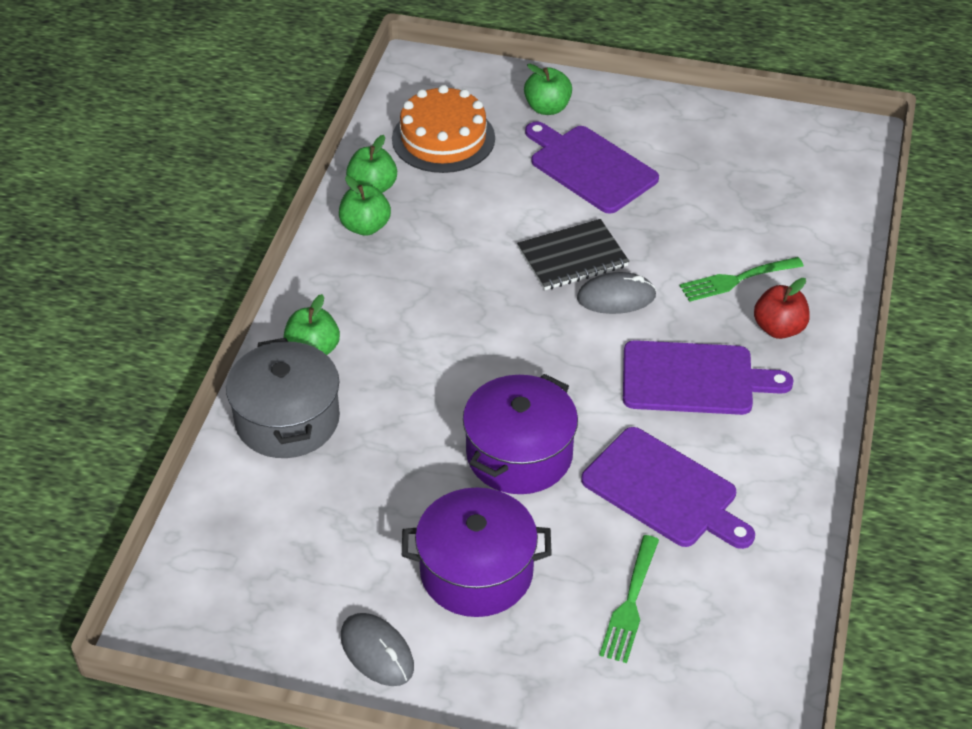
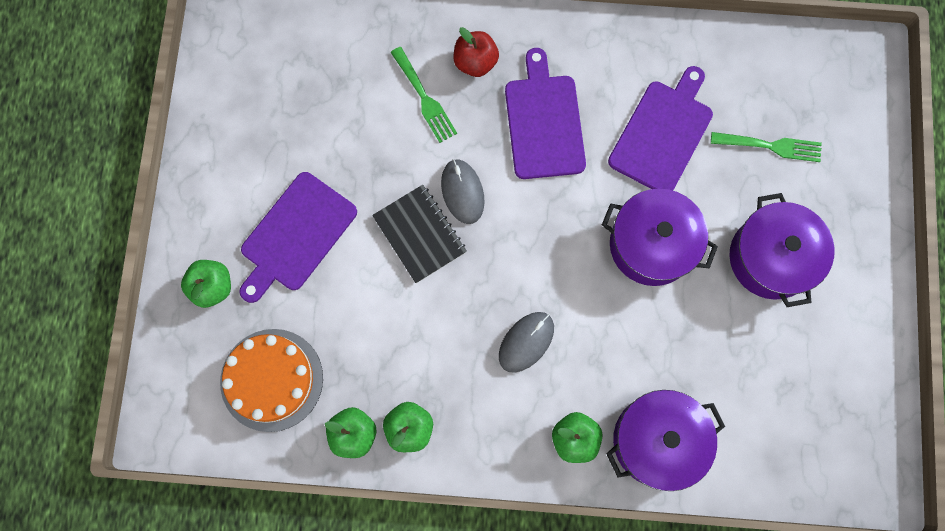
camera: 100 degrees left, 30 degrees up
(287, 420) = (657, 440): grey pot -> purple pot
(377, 652) = (859, 316): grey mouse -> grey mouse (526, 342)

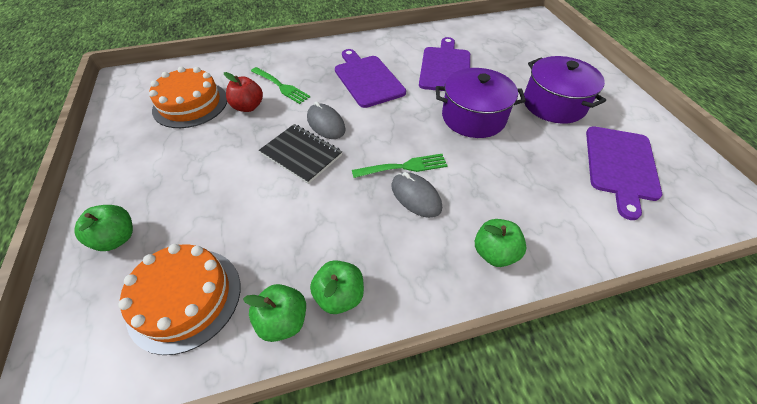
camera: 20 degrees left, 25 degrees down
(296, 235) = (195, 181): purple cutting board -> purple cutting board (620, 165)
(303, 96) = (190, 104): none -> orange cake
(475, 62) = (310, 64): red apple -> red apple (248, 107)
(526, 342) = (416, 196): grey mouse -> grey mouse turned 60 degrees counterclockwise
(657, 440) = (561, 232): purple pot -> none
(771, 146) = (512, 58): green fork -> green fork (404, 167)

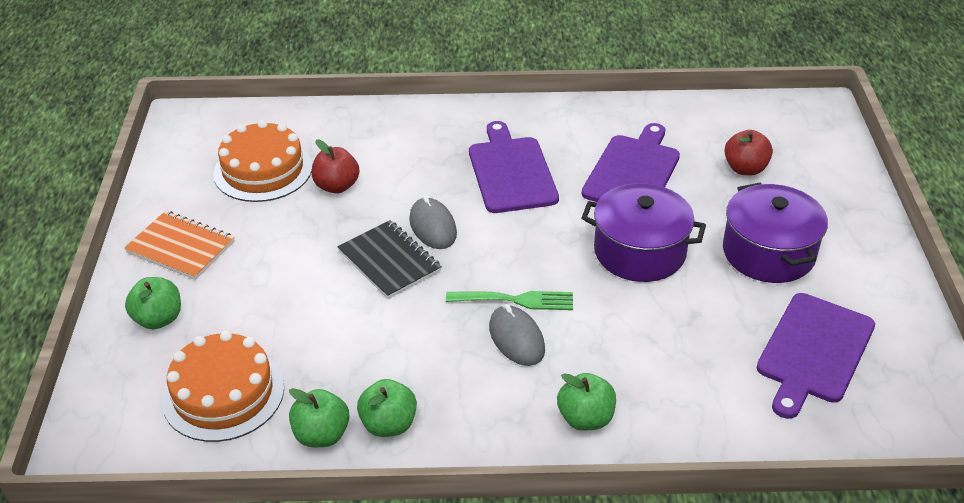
camera: 15 degrees right, 10 degrees down
(131, 172) = (181, 247): none -> orange notebook
(281, 86) = (387, 164): green fork -> none
(511, 56) = (745, 169): none -> red apple

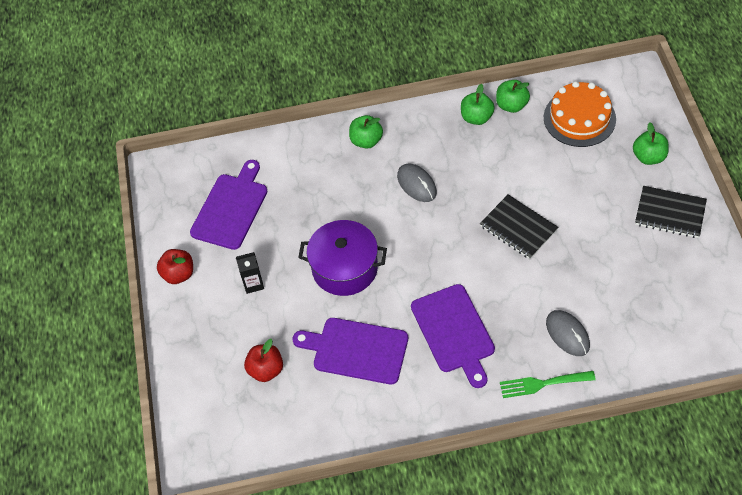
camera: 175 degrees right, 15 degrees up
(181, 247) = (670, 213): orange notebook -> black notebook
(263, 170) = (652, 297): orange cake -> none
(337, 186) = (586, 291): red apple -> red apple (178, 274)
(432, 226) = (498, 264): grey mouse -> grey mouse (567, 334)
(516, 300) = (423, 212): green fork -> green fork (542, 384)
(633, 171) = (356, 350): purple cutting board -> purple cutting board turned 90 degrees clockwise
(768, 253) = (253, 284): purple pot -> black carton

